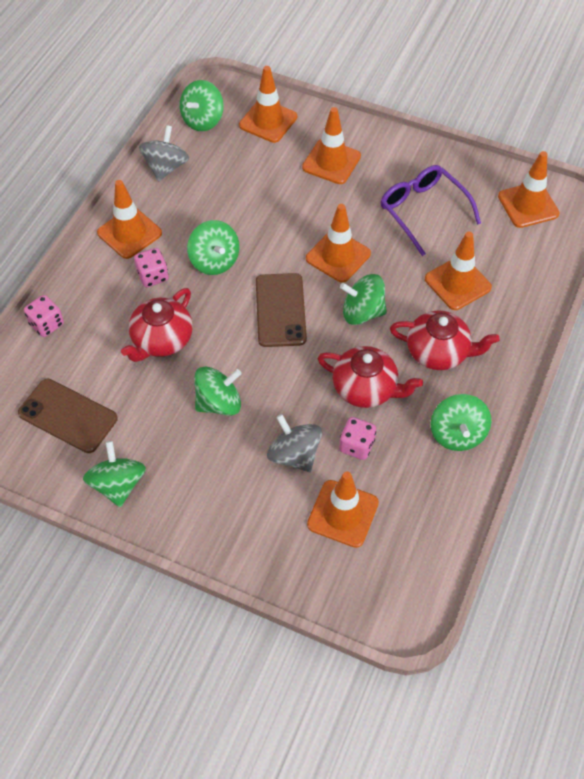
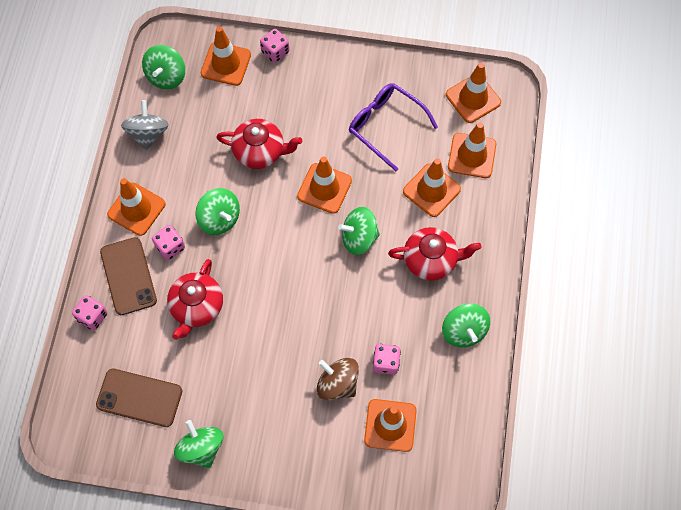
camera: 15 degrees left, 10 degrees up
(219, 403) = (262, 353): green spinning top -> none
(280, 310) = (289, 253): brown phone -> brown phone (128, 276)
(294, 454) = (337, 384): grey spinning top -> brown spinning top
(323, 120) = (275, 52): none -> pink dice
(331, 162) = (293, 94): orange traffic cone -> orange traffic cone (472, 155)
(366, 388) = (380, 309): red teapot -> red teapot (260, 151)

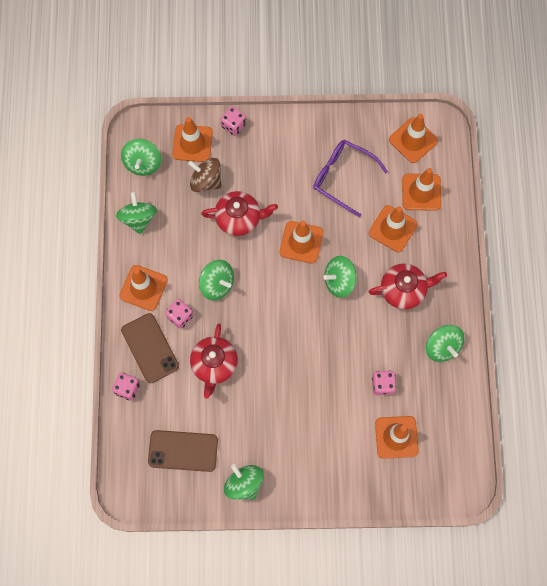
camera: 10 degrees left, 5 degrees up
(148, 134) = (138, 218): grey spinning top -> green spinning top
(337, 384) = (346, 410): brown spinning top -> brown spinning top (206, 181)

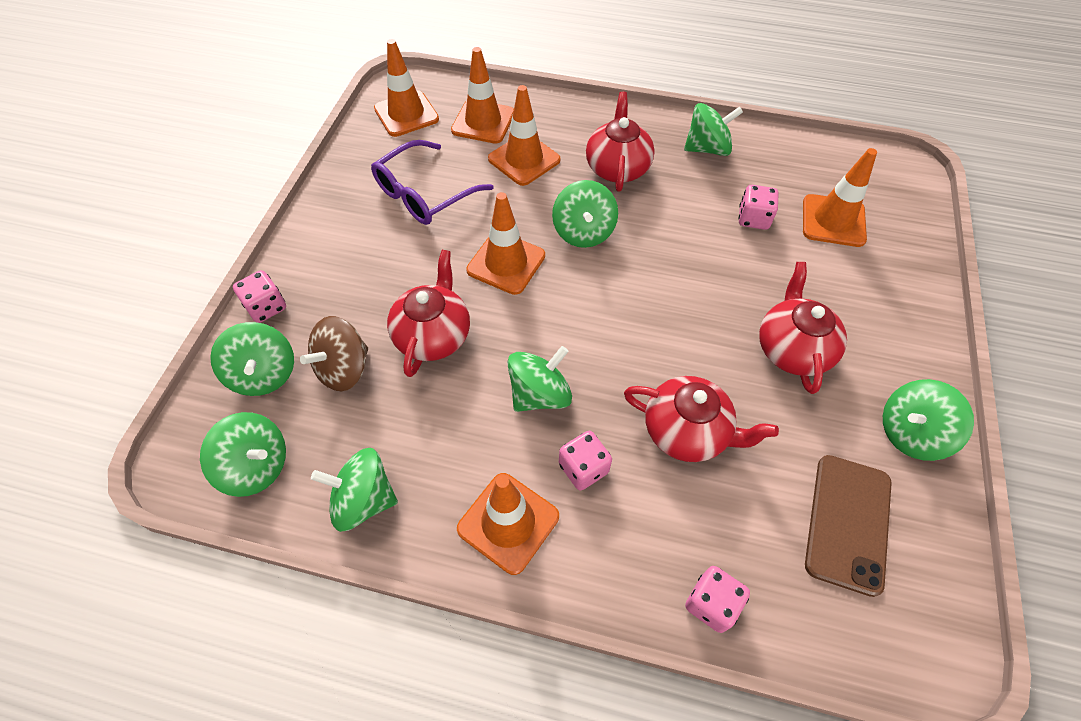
camera: 75 degrees left, 15 degrees down
(150, 348) = (634, 538): brown phone -> none
(192, 143) = (264, 374): orange traffic cone -> green spinning top
(283, 416) = (792, 349): none -> red teapot

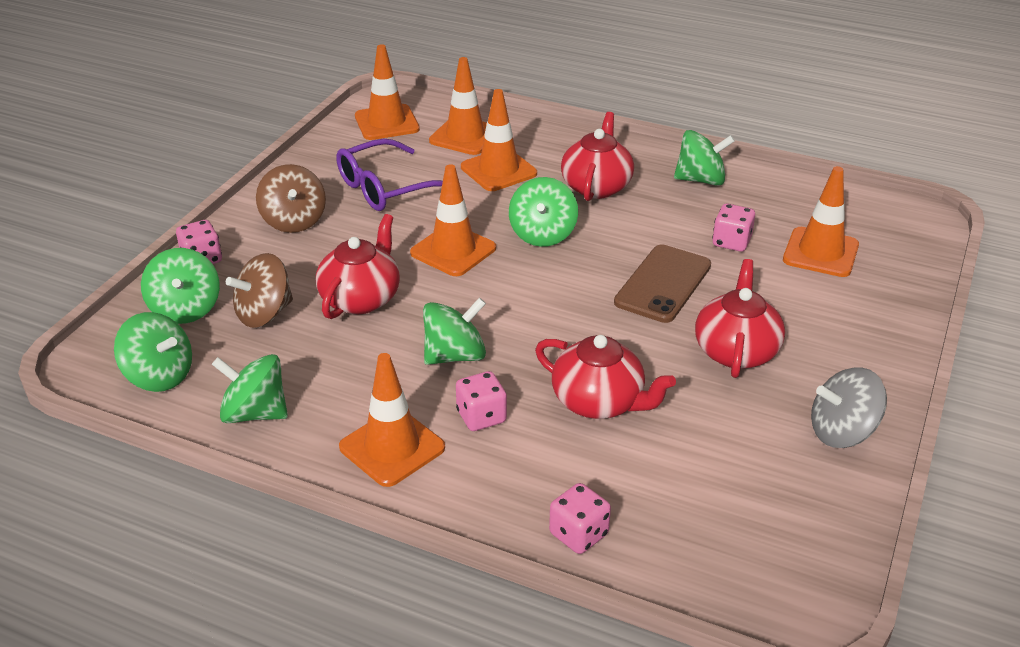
camera: 10 degrees right, 20 degrees down
(346, 246) = (294, 221): none -> brown spinning top
(848, 523) = (746, 493): brown phone -> brown phone (663, 284)
(910, 433) = (842, 432): green spinning top -> grey spinning top

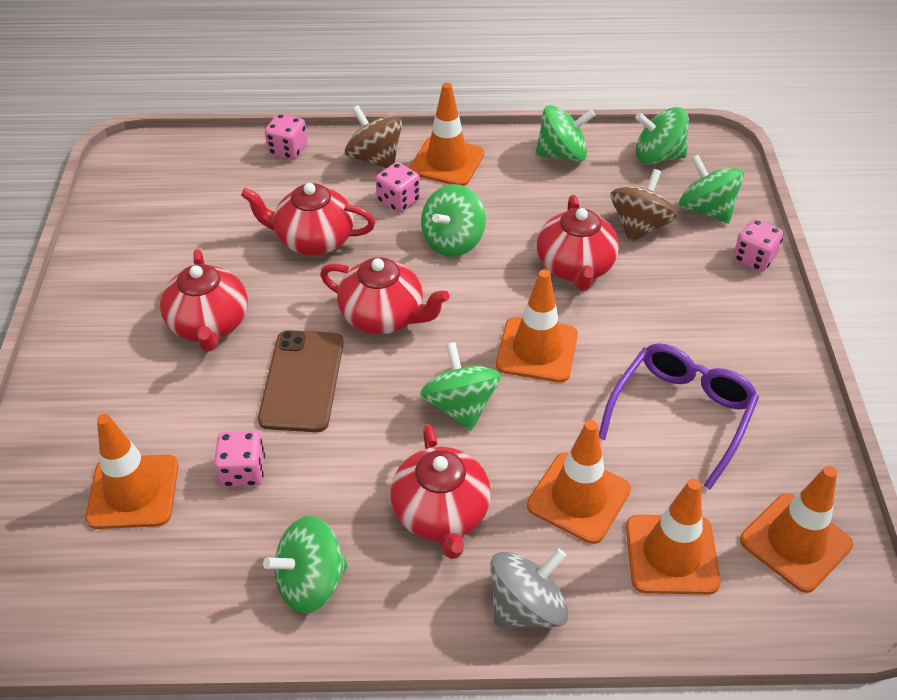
camera: 155 degrees right, 10 degrees up
(294, 221) = (725, 331): brown spinning top -> brown spinning top (375, 158)
(566, 310) = (383, 316): none -> red teapot
(842, 432) = (106, 276): grey spinning top -> grey spinning top (526, 607)

